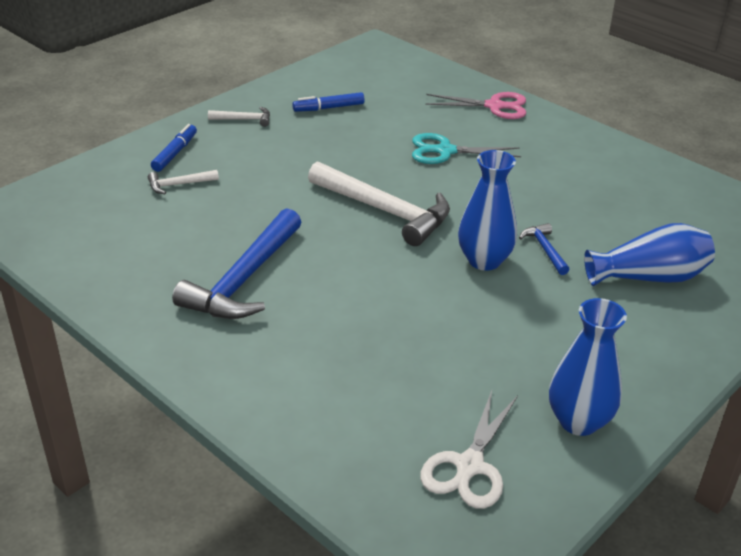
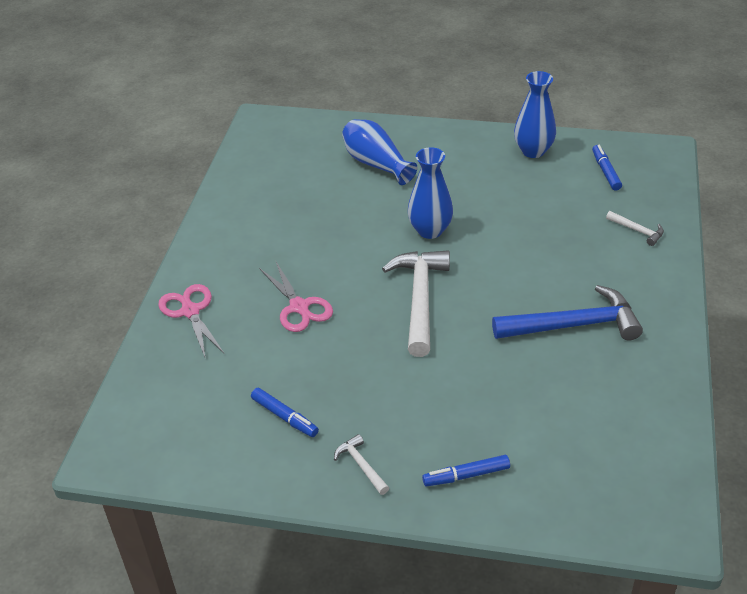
camera: 120 degrees left, 5 degrees up
(178, 185) = (509, 438): white hammer -> white hammer (638, 231)
(445, 151) = (299, 307): turquoise scissors -> pink scissors
(469, 465) = (606, 171): white scissors -> blue marker
(544, 249) = (389, 211): blue hammer -> none

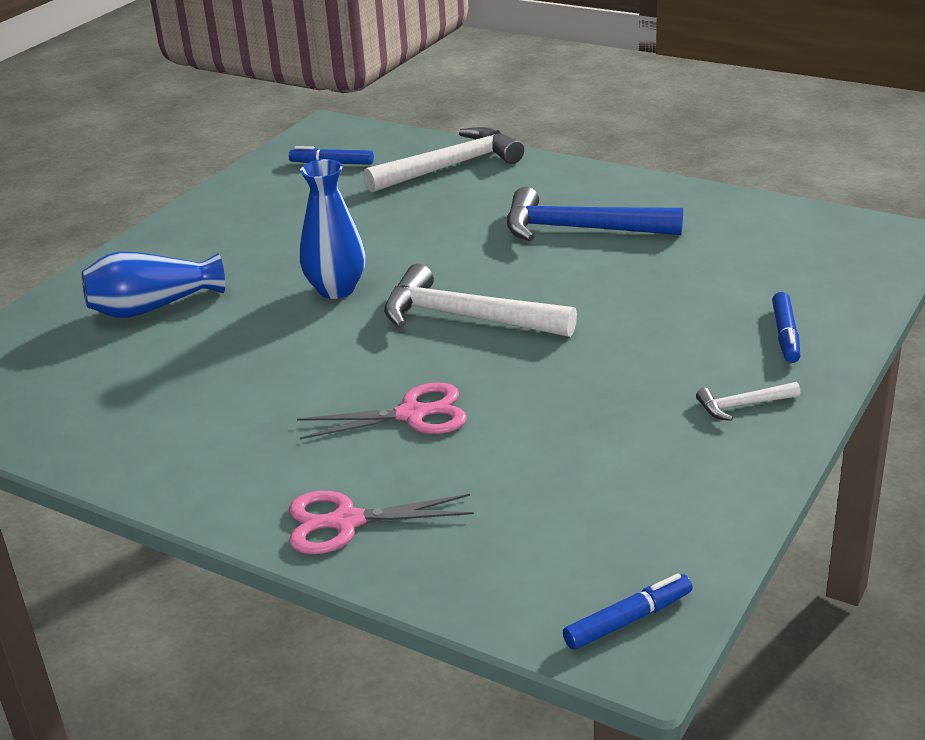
camera: 70 degrees left, 10 degrees down
(284, 417) = (629, 456): blue marker -> blue marker (628, 620)
(533, 151) = (247, 196): blue vase -> none
(574, 325) = (579, 229): blue hammer -> blue hammer turned 90 degrees counterclockwise
(638, 231) = (451, 166): white hammer -> white hammer, size x2.19

